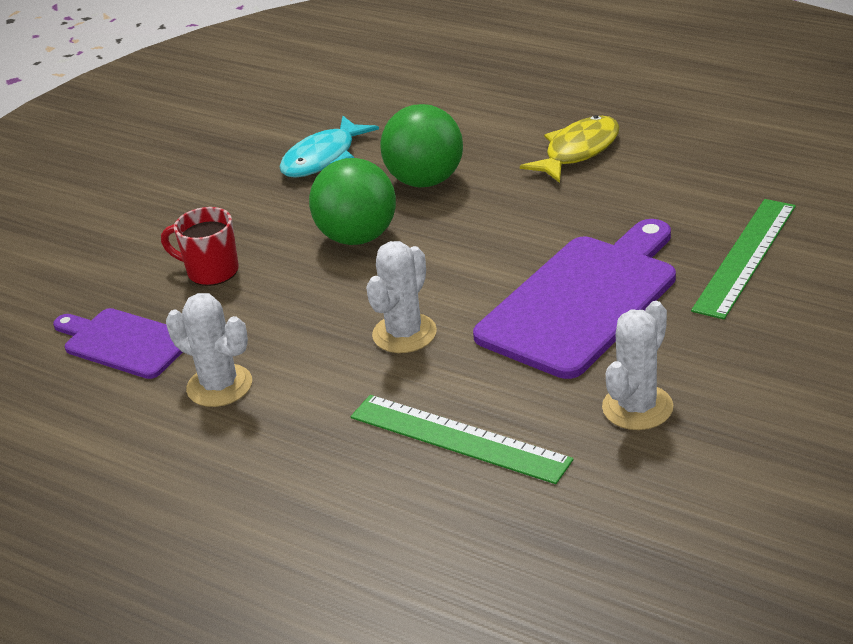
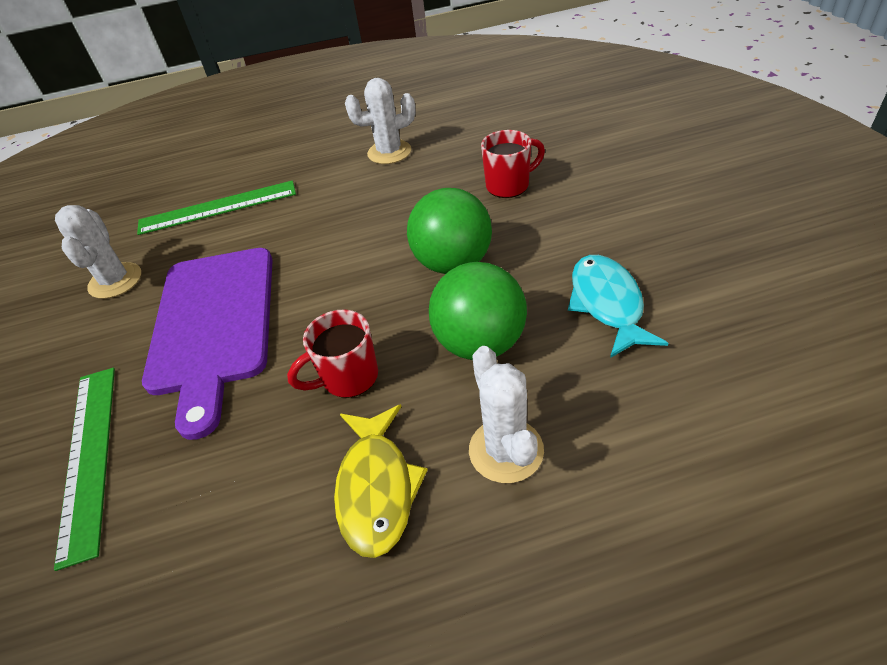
camera: 135 degrees right, 10 degrees up
(124, 342) = (480, 135): purple cutting board -> none
(404, 334) = (320, 231): white cactus -> white cactus (506, 450)
(528, 208) = (348, 378): none -> red mug

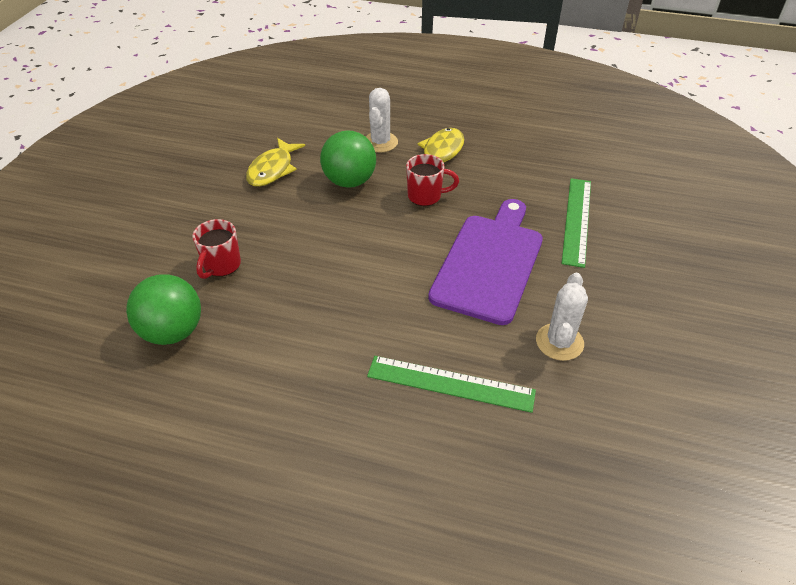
camera: 155 degrees left, 0 degrees up
(389, 152) = (259, 362): white cactus -> none
(453, 263) = (319, 228): green ball -> green ball (173, 331)
(509, 186) = (221, 265): red mug -> red mug turned 75 degrees counterclockwise
(607, 304) = (272, 169): turquoise fish -> yellow fish

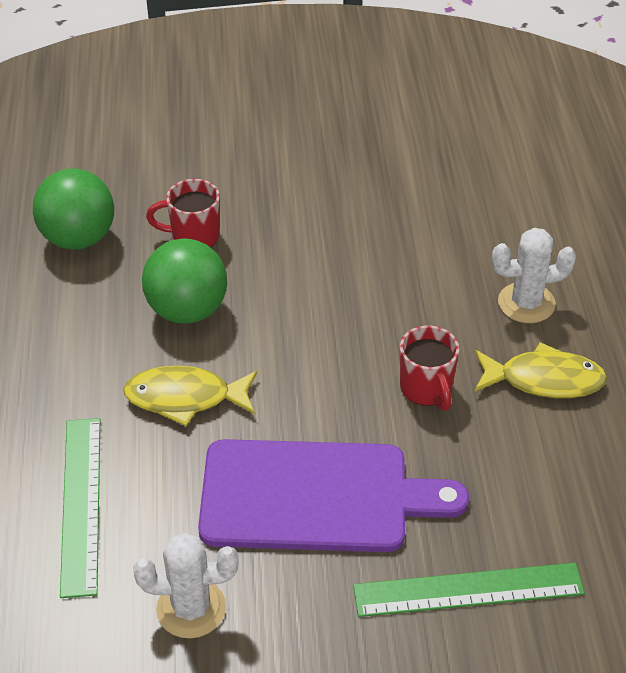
camera: 70 degrees right, 0 degrees up
(272, 169) = (395, 215): yellow fish -> yellow fish (185, 398)
(349, 181) = (414, 298): green ball -> green ball (187, 310)

